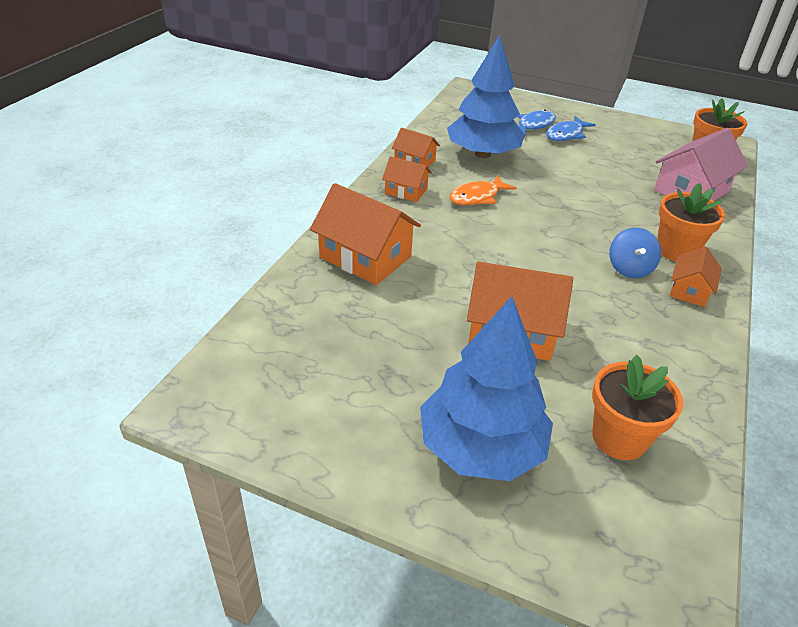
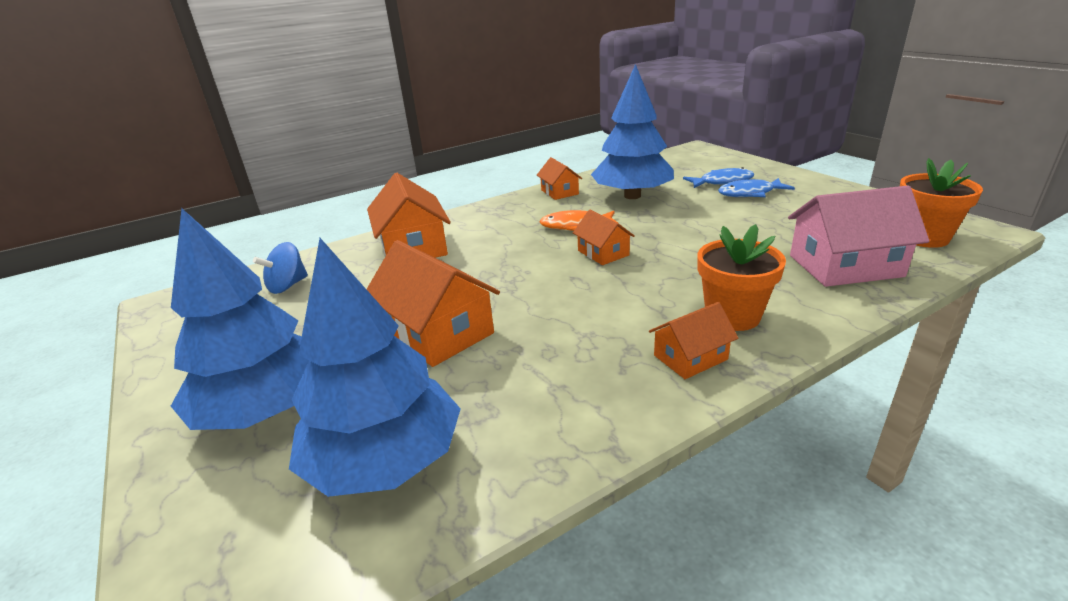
camera: 40 degrees right, 10 degrees down
(406, 191) = (518, 210): orange house -> orange house (603, 253)
(619, 438) = (386, 461): orange flower pot -> blue tree
(629, 268) = (644, 317): blue spinning top -> blue spinning top (287, 286)

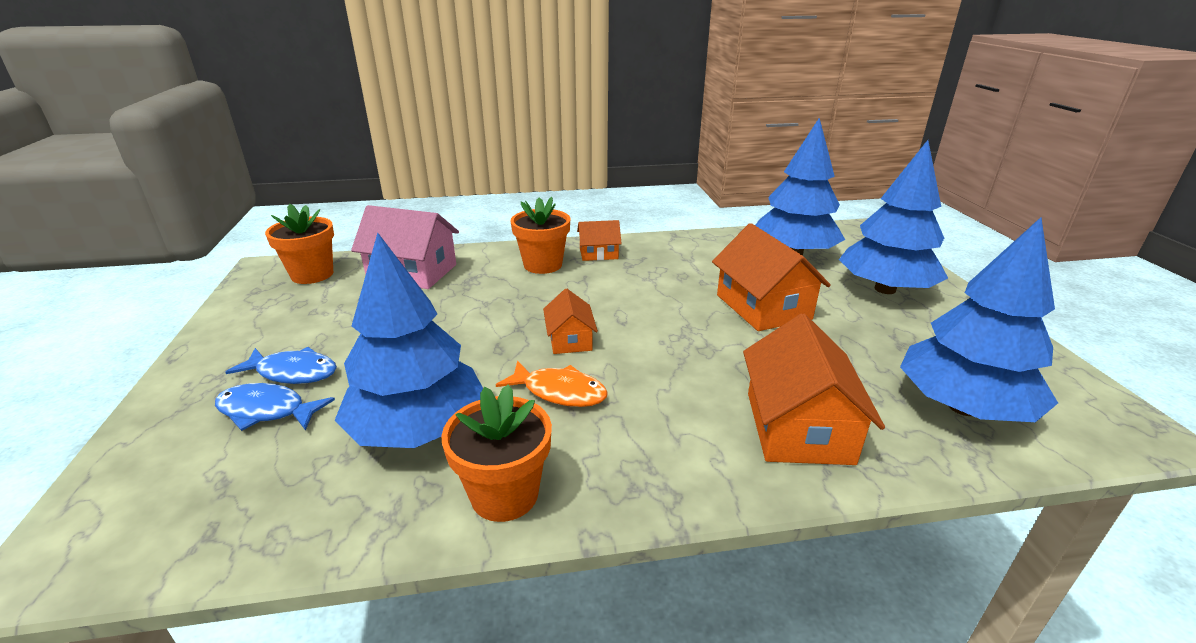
camera: 160 degrees left, 0 degrees up
(287, 286) = (962, 407): blue spinning top -> blue tree
(559, 192) = (504, 494): orange house -> orange flower pot

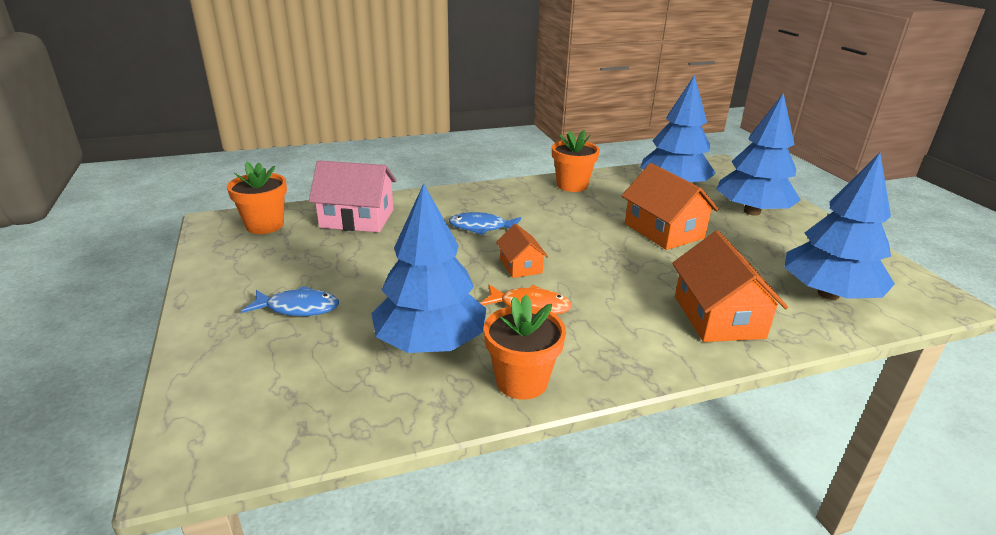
camera: 10 degrees left, 0 degrees up
(266, 411) = (294, 339): blue fish -> blue fish (481, 227)
(543, 265) = (470, 206): orange flower pot -> orange flower pot (572, 185)
(598, 253) = (513, 194): orange house -> none

